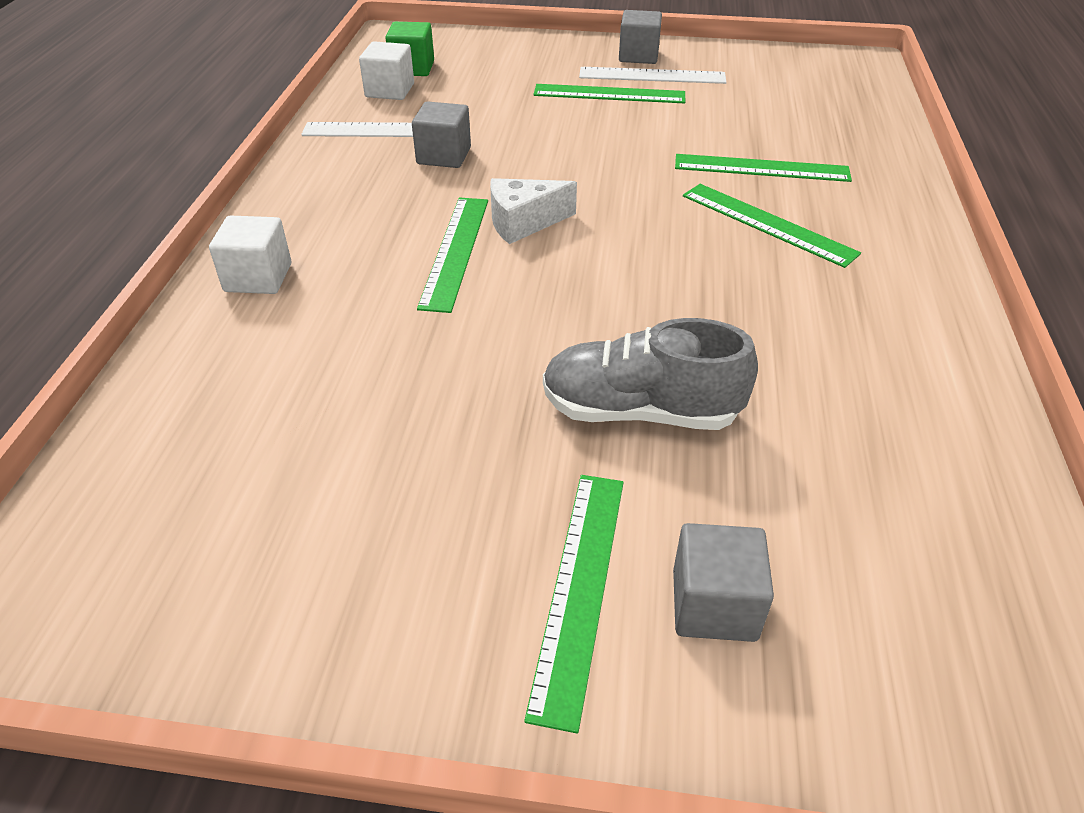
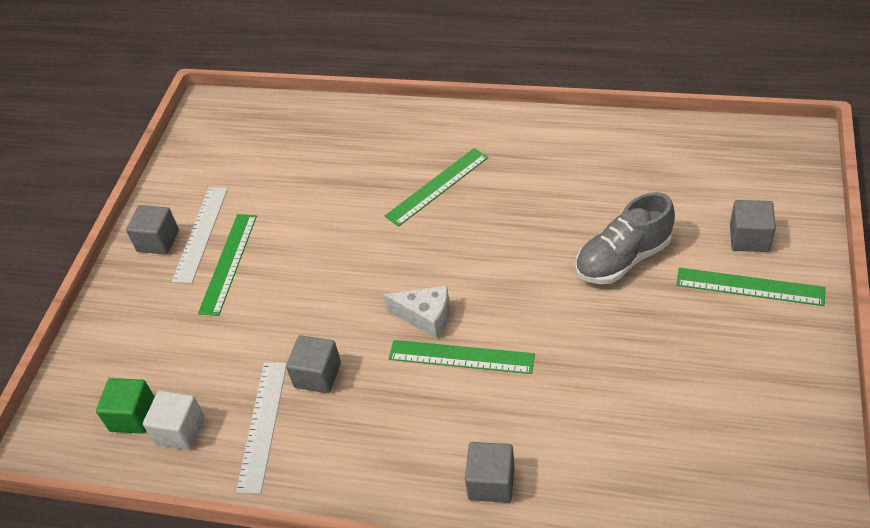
camera: 80 degrees left, 5 degrees up
(258, 278) = (491, 482): white cube -> grey cube
(523, 223) = (426, 317): white cheese -> white cheese turned 60 degrees counterclockwise
(640, 411) = (623, 259): grey shoe -> grey shoe turned 45 degrees clockwise
(761, 168) = (365, 182): green ruler -> none

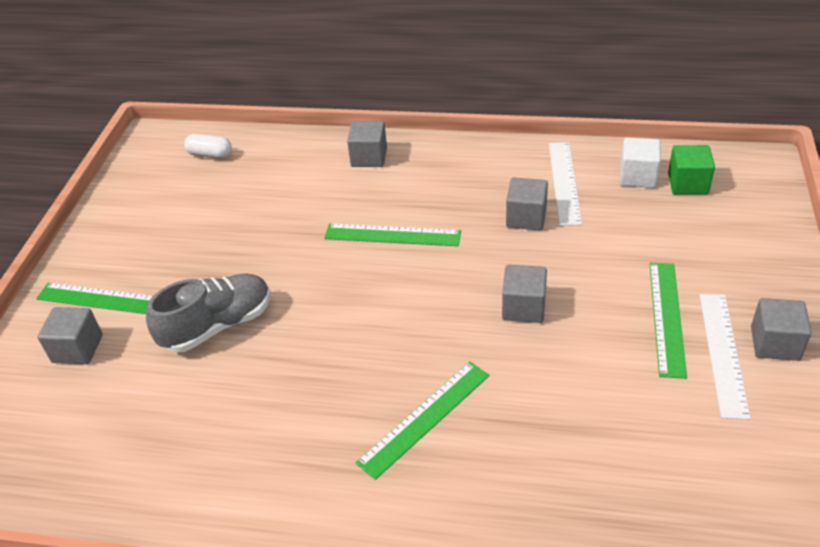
camera: 175 degrees right, 5 degrees down
(344, 273) = (523, 307): none -> grey cube
(426, 317) = (428, 266): white cheese -> none
(714, 503) = (210, 154): none -> white capsule

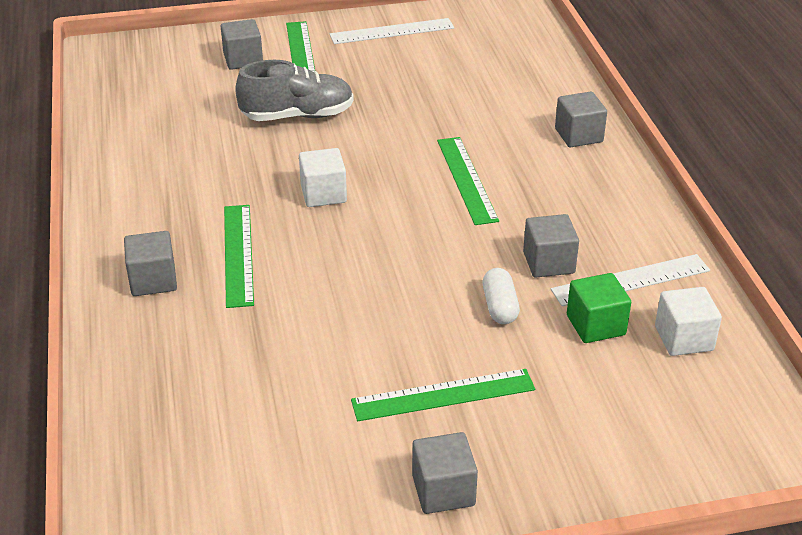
camera: 65 degrees right, 5 degrees down
(210, 154) = (517, 44): white capsule -> white capsule (500, 307)
(218, 326) = (297, 116): grey shoe -> grey shoe turned 45 degrees counterclockwise
(361, 333) = (323, 194): none -> white cube
(425, 418) = (238, 254): green ruler -> green ruler turned 60 degrees clockwise
(523, 307) = (406, 287): grey cube -> grey cube (153, 280)
(687, 184) = (699, 385): green cube -> green cube (595, 325)
(723, 353) = (408, 447): white ruler -> white ruler (392, 31)

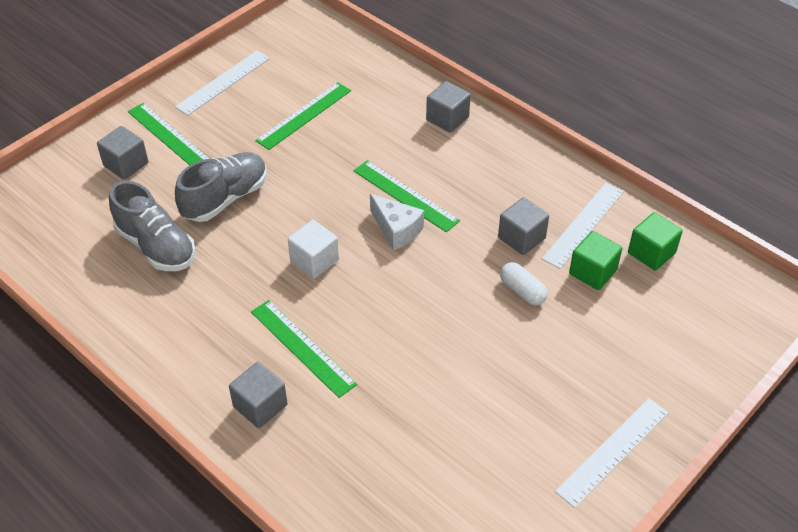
camera: 35 degrees left, 10 degrees up
(201, 126) = (156, 246): none -> grey shoe
(427, 203) = (396, 230): none -> white cheese
(443, 395) = (549, 381): green ruler -> green ruler (304, 115)
(443, 490) = (613, 451): grey cube -> white ruler
(684, 338) = (651, 253): white cube -> green cube

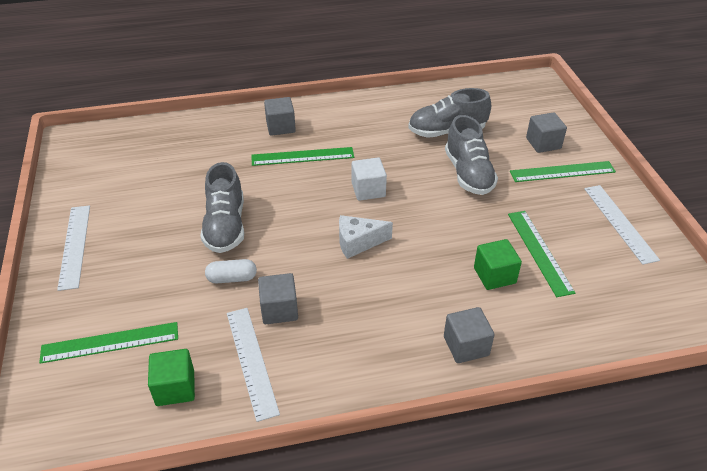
camera: 125 degrees right, 5 degrees down
(405, 195) = (390, 266): green ruler -> green ruler (110, 342)
(467, 341) = (225, 226): none -> grey shoe
(592, 272) = (202, 332): green cube -> green cube (494, 275)

